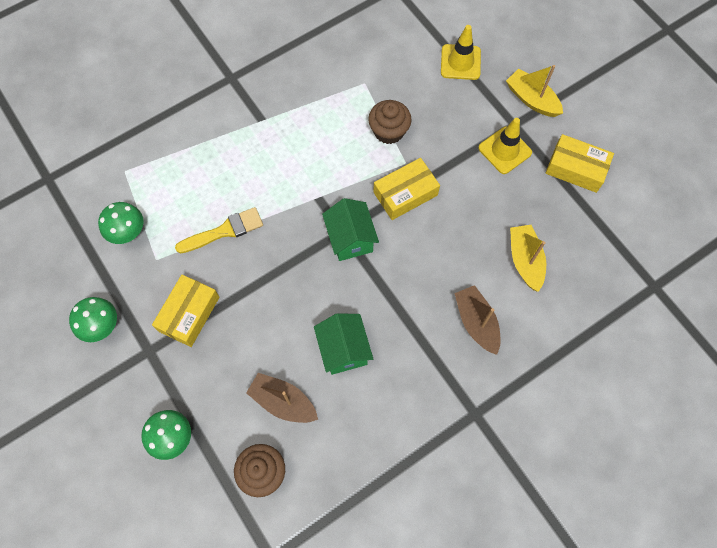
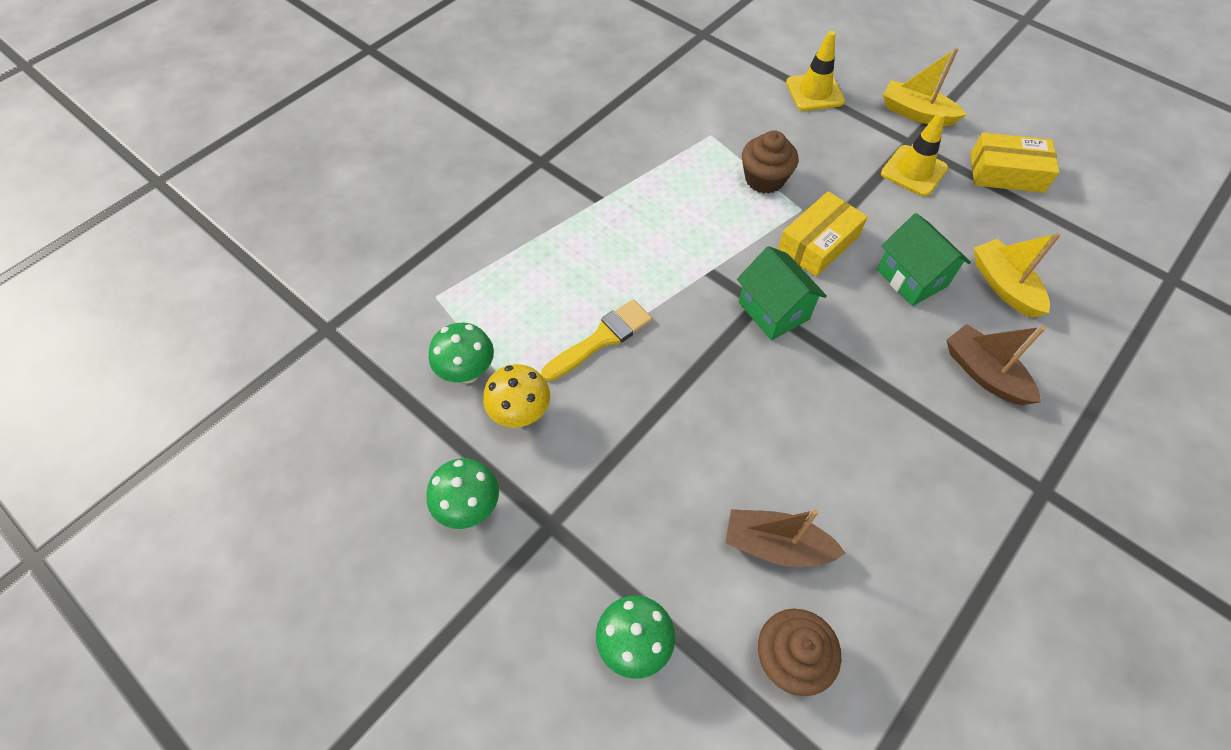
camera: 15 degrees left, 10 degrees down
(153, 272) = (520, 414): none -> yellow mushroom
(189, 314) = (592, 458): yellow box -> none
(343, 350) = (828, 452): green house -> green house (911, 278)

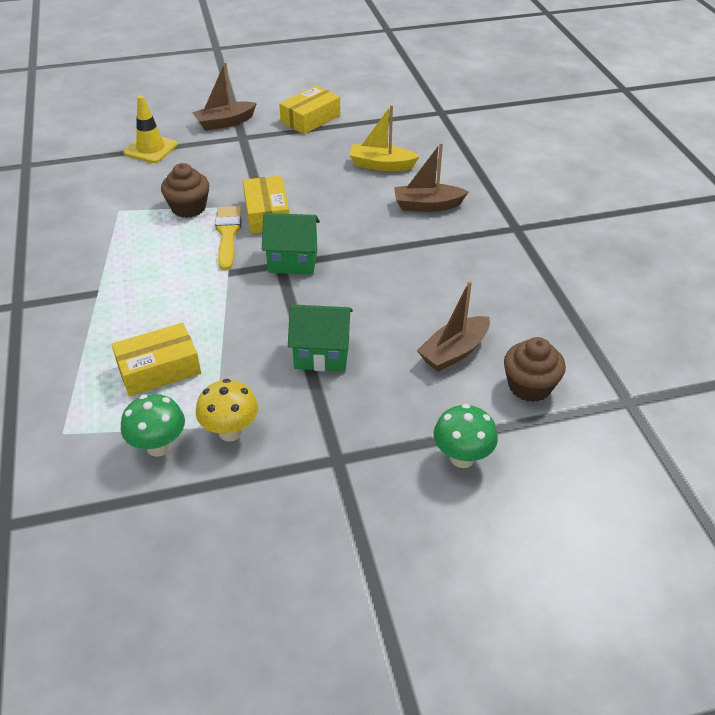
camera: 55 degrees left, 15 degrees down
(469, 507) = (278, 502): green mushroom -> none
(549, 309) = (159, 369): none -> yellow box
(601, 339) = (218, 354): yellow brush -> yellow brush (228, 234)
(911, 278) = (336, 194): green house -> green house (322, 354)
(914, 171) = (264, 148): yellow traffic cone -> none
(916, 113) = (225, 123): yellow boat -> brown boat

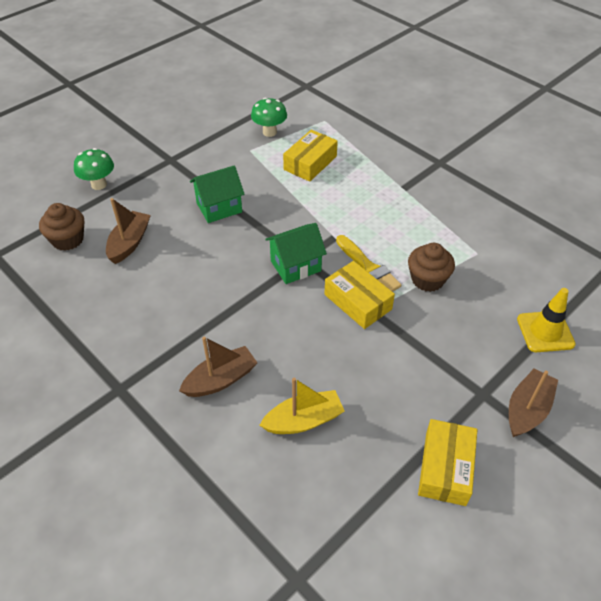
camera: 150 degrees right, 5 degrees up
(230, 432) = (238, 150): yellow mushroom -> none

